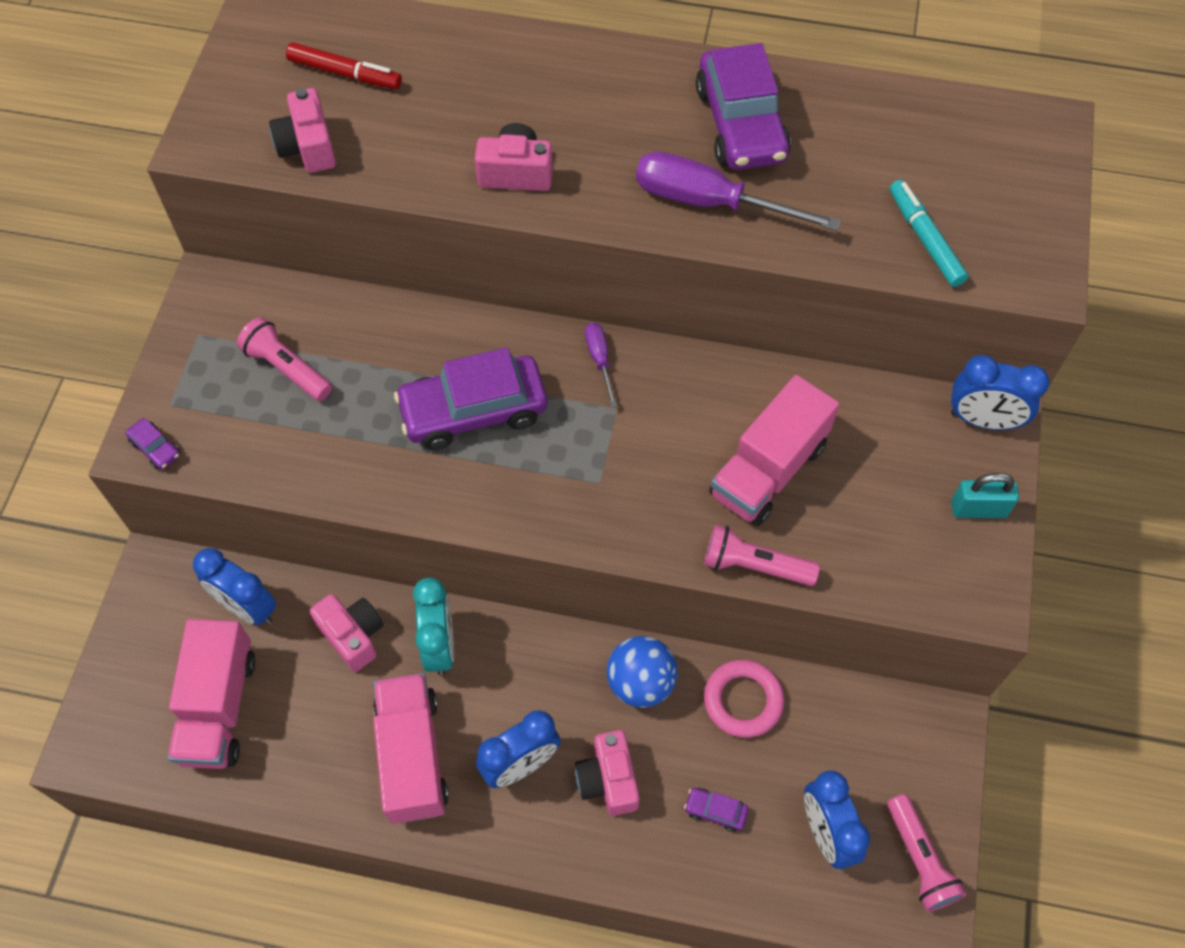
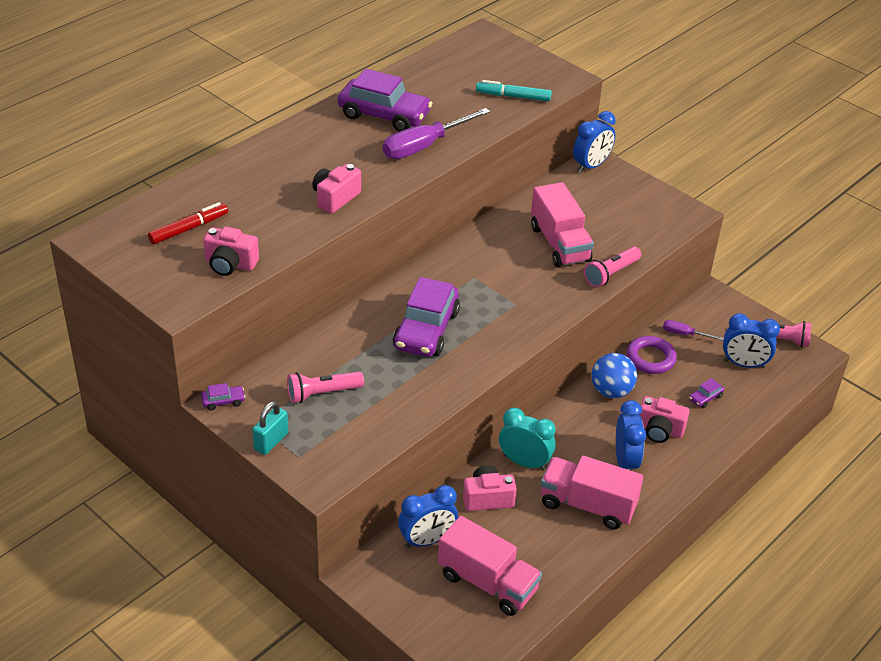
camera: 60 degrees left, 20 degrees down
(155, 448) = (326, 475): purple car -> purple car (223, 401)
(599, 360) = (437, 269): purple screwdriver -> purple screwdriver (684, 334)
(743, 700) = (650, 358): pink ring -> purple ring
(978, 509) = (638, 191): turquoise padlock -> turquoise padlock (271, 441)

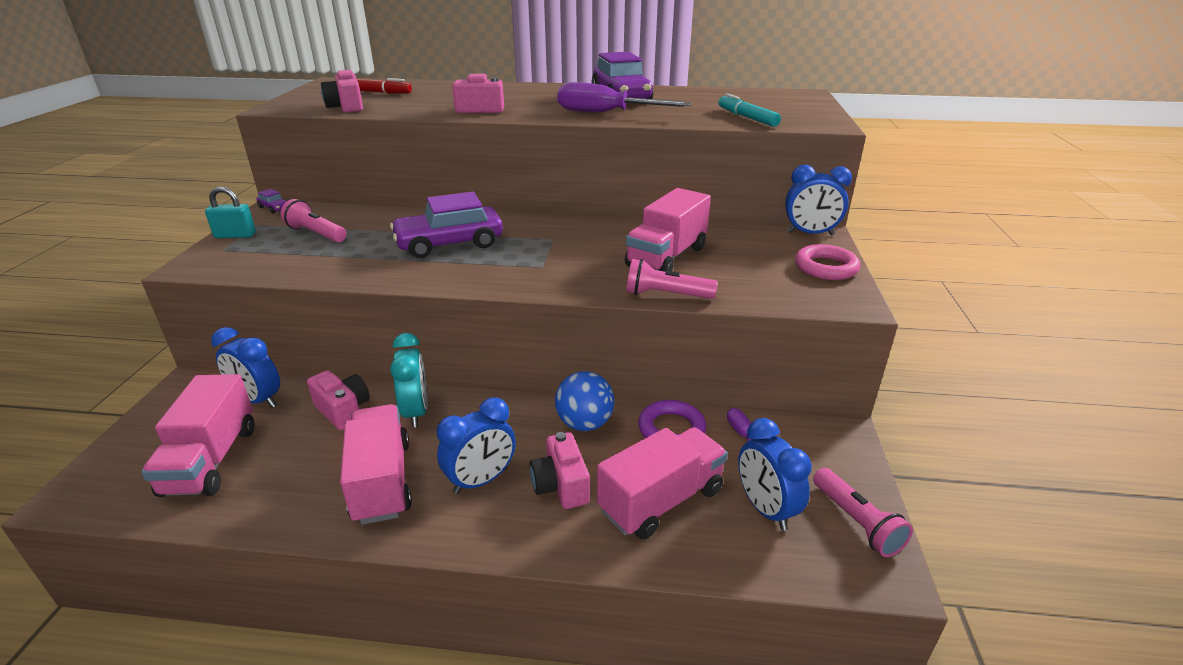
camera: 55 degrees right, 10 degrees down
(641, 192) = (826, 267): none -> pink ring
(705, 398) = (661, 500): purple car -> pink truck

